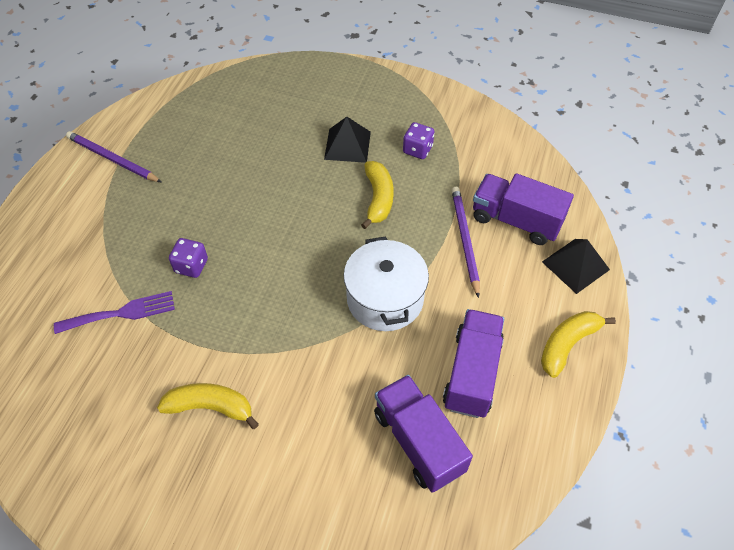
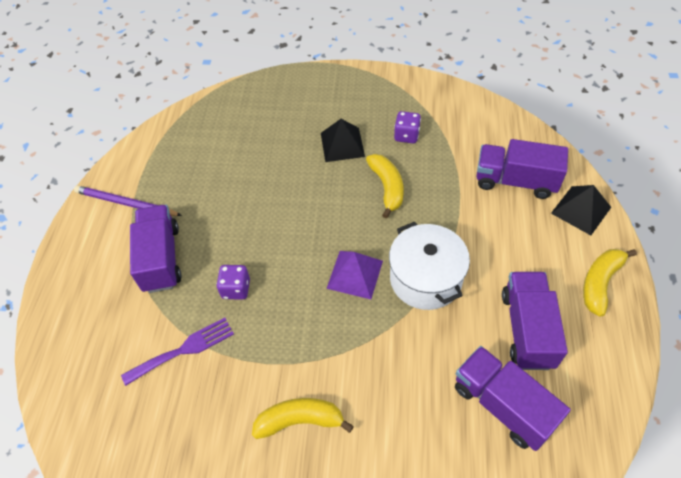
camera: 10 degrees left, 0 degrees up
(129, 220) = (161, 258): none -> purple truck
(314, 278) = (354, 274): none -> purple pyramid
(464, 240) = (477, 208): purple pencil -> none

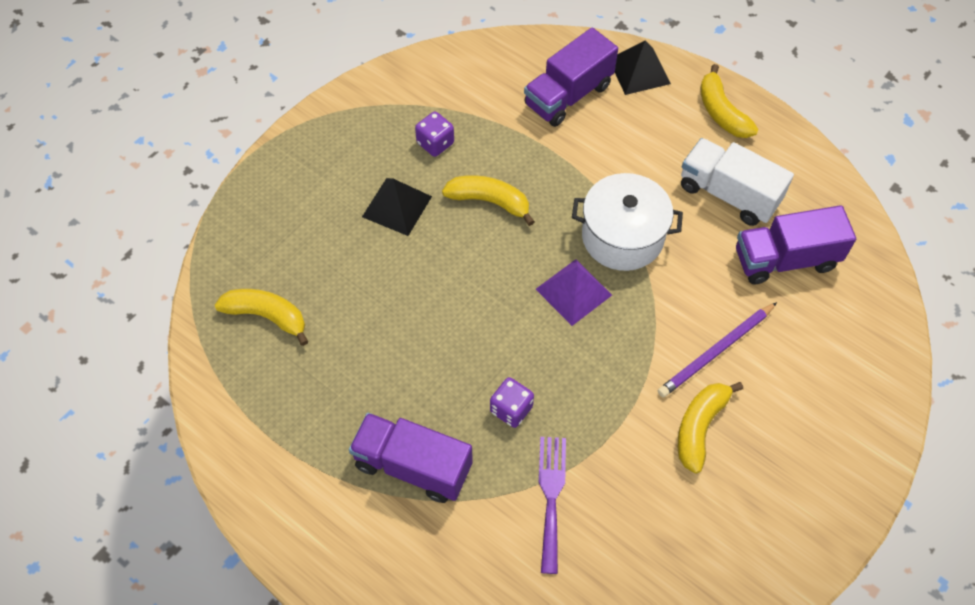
camera: 60 degrees left, 5 degrees up
(126, 203) = (297, 469): purple pencil -> purple pencil (716, 352)
(218, 131) = (267, 316): none -> yellow banana
(527, 329) = (728, 194): purple truck -> white truck

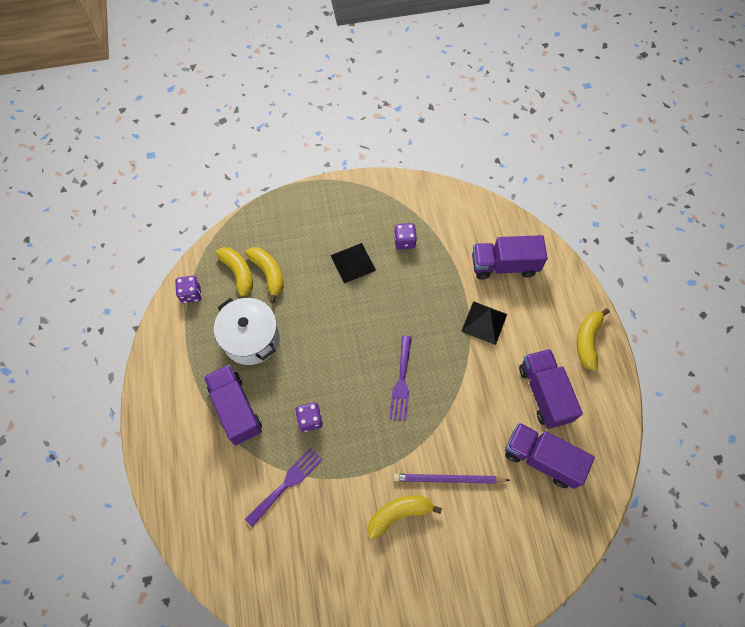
camera: 40 degrees right, 5 degrees up
(226, 382) = (191, 294): none -> purple dice
(489, 201) = (403, 296): yellow banana -> yellow banana (268, 274)
(573, 292) = (401, 381): purple pyramid -> purple fork
(622, 236) = (458, 371): white pot -> white pot (251, 338)
(639, 71) = (560, 280): black pyramid -> black pyramid (484, 322)
(728, 194) = (544, 393): white truck -> purple truck

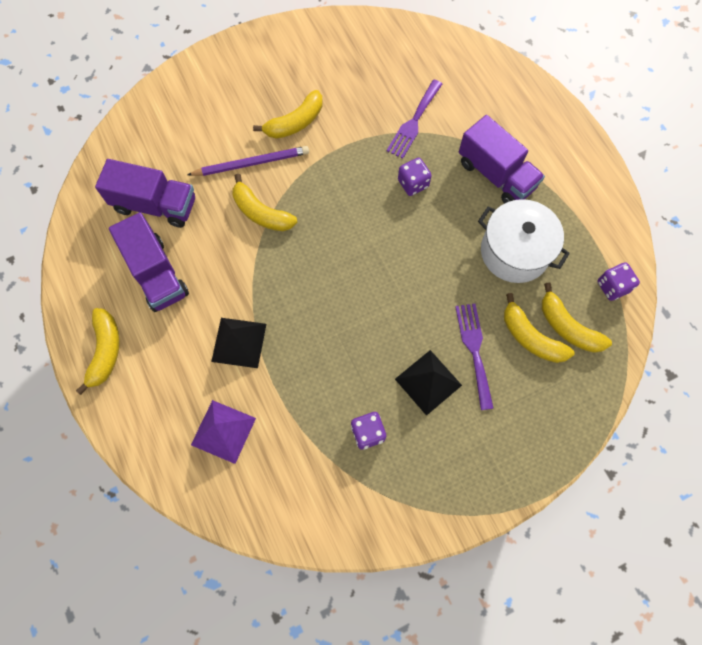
camera: 165 degrees right, 5 degrees up
(401, 381) = (324, 247): purple fork -> purple fork (474, 350)
(448, 426) = (261, 213): none -> yellow banana
(504, 265) = (223, 431): purple truck -> purple pyramid

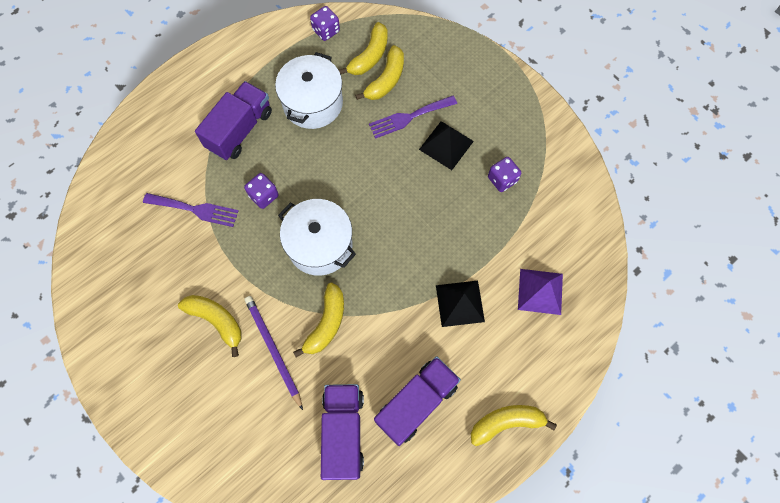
camera: 105 degrees left, 0 degrees up
(344, 224) = (320, 245): none -> white pot

